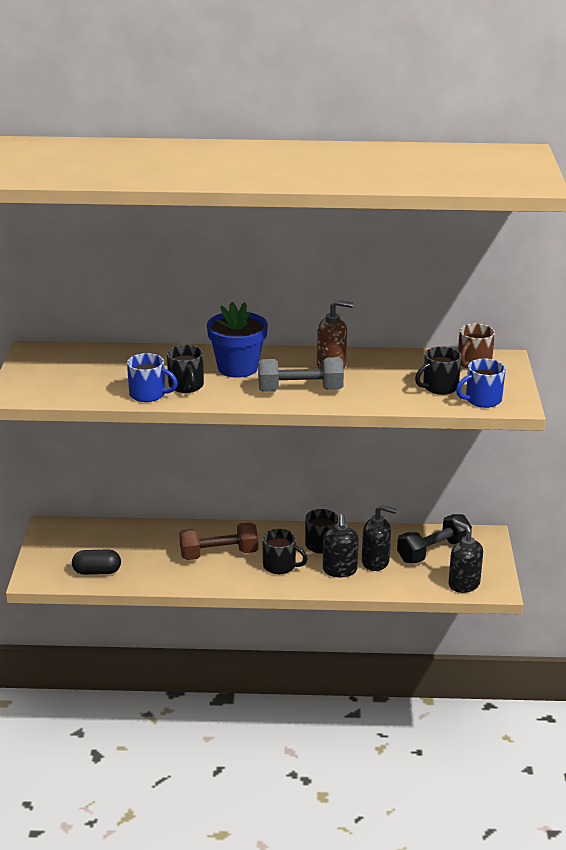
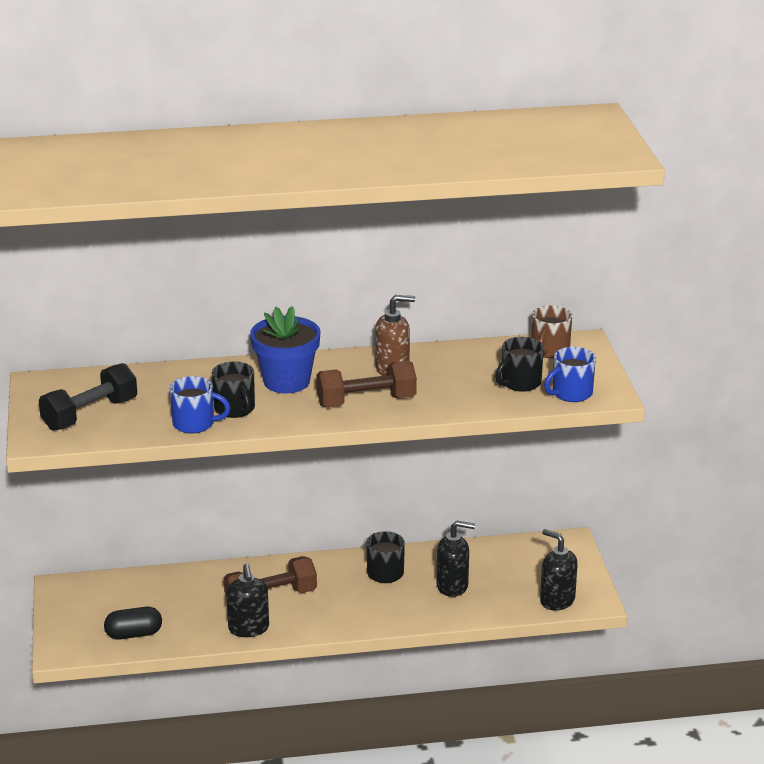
camera: 10 degrees left, 0 degrees up
(280, 566) = (345, 603): black mug -> none
(300, 390) = (366, 401): grey dumbbell -> brown dumbbell
(339, 570) = (414, 600): black soap dispenser -> black soap dispenser (248, 628)
(433, 551) = (514, 566): black dumbbell -> black dumbbell (90, 414)

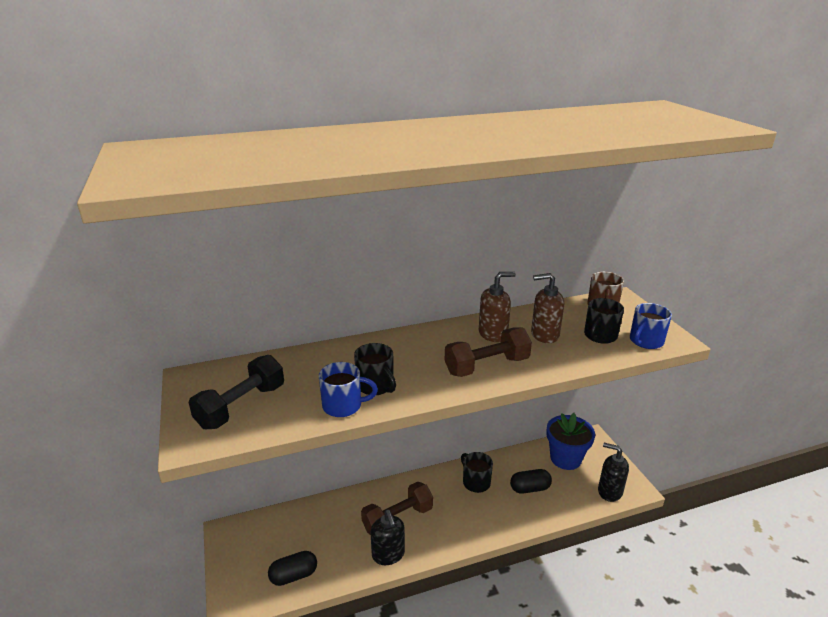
camera: 10 degrees left, 0 degrees up
(286, 381) = (411, 353): blue flower pot -> blue flower pot (565, 458)
(452, 586) = (530, 488): black soap dispenser -> black capsule
(453, 376) = (544, 335): none -> brown soap dispenser

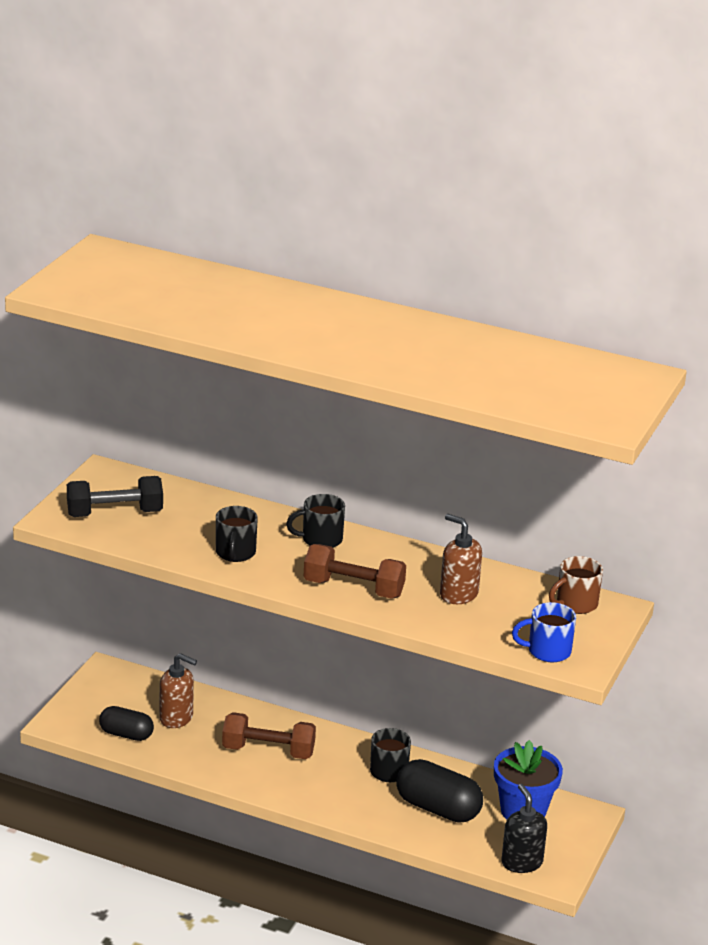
camera: 40 degrees right, 0 degrees up
(343, 406) = (189, 553): blue mug -> none
(388, 554) = (223, 770): black soap dispenser -> none
(493, 334) = (410, 568): brown soap dispenser -> brown soap dispenser (176, 718)
(530, 488) = (438, 808): black capsule -> black capsule, size x1.58
(599, 336) = (511, 624): black mug -> black mug (320, 540)

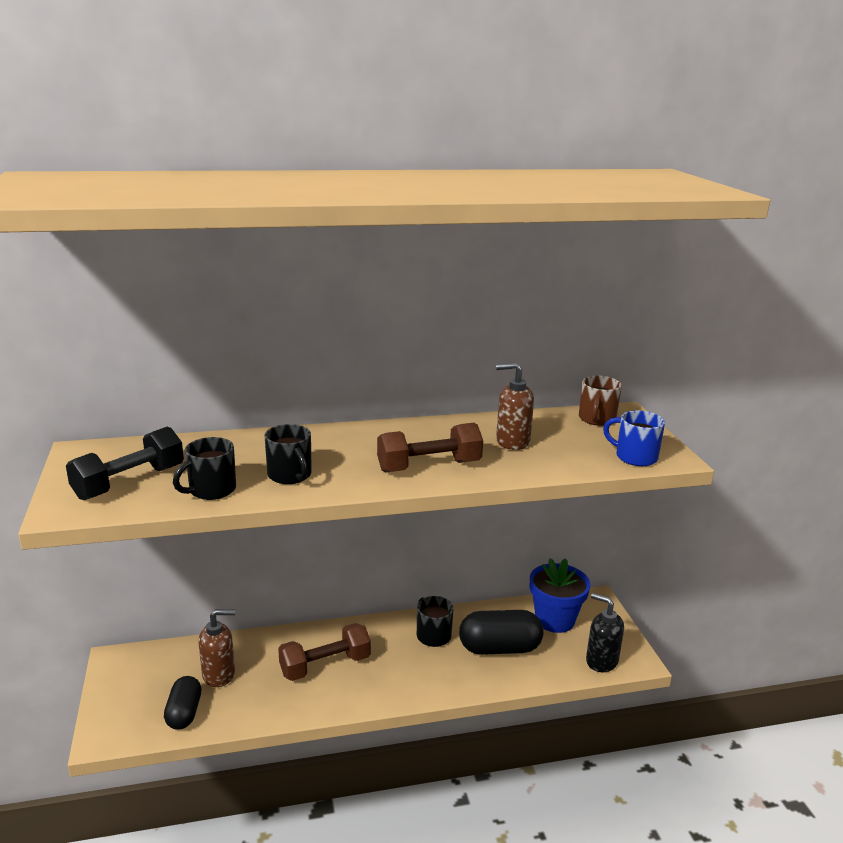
camera: 35 degrees left, 5 degrees down
(126, 734) = (184, 713): black capsule -> black capsule turned 75 degrees counterclockwise
(320, 540) = (351, 440): black mug -> black mug (211, 490)
(547, 651) = (634, 457): blue mug -> blue mug turned 75 degrees clockwise

